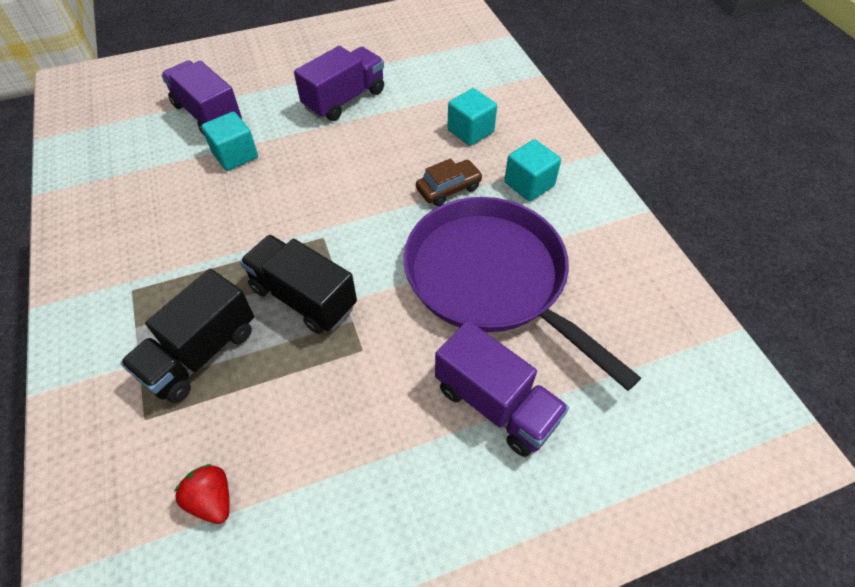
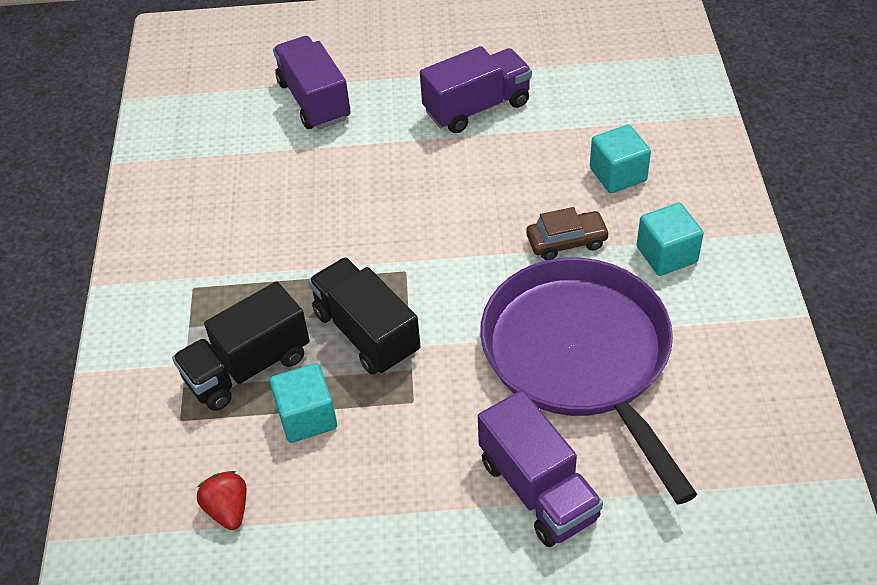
camera: 20 degrees right, 5 degrees down
(235, 155) = (333, 156): turquoise cube -> turquoise cube (307, 417)

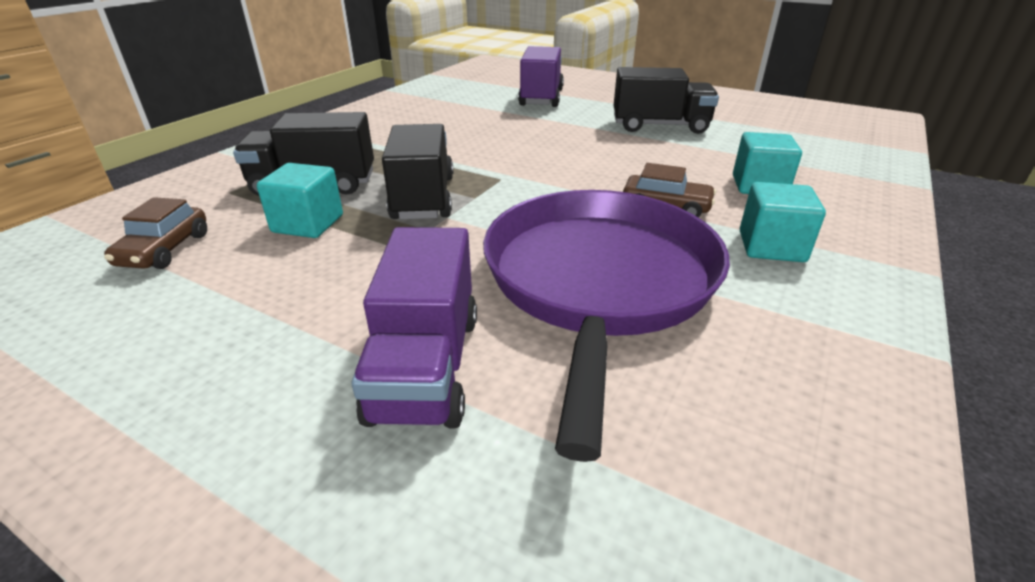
camera: 30 degrees right, 15 degrees down
(228, 509) = (165, 250): red strawberry -> brown car
(477, 107) = (660, 126): purple truck -> black truck

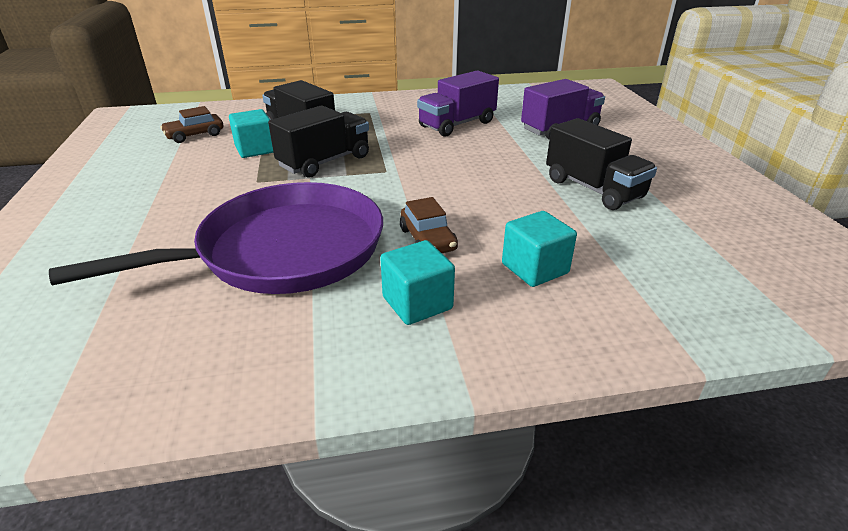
camera: 50 degrees right, 0 degrees up
(426, 366) = (148, 234): purple truck -> purple truck (457, 124)

